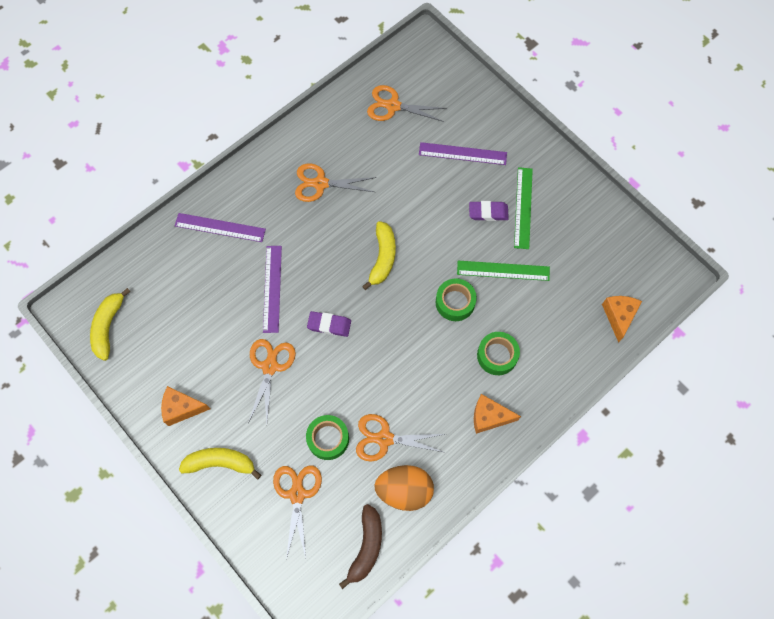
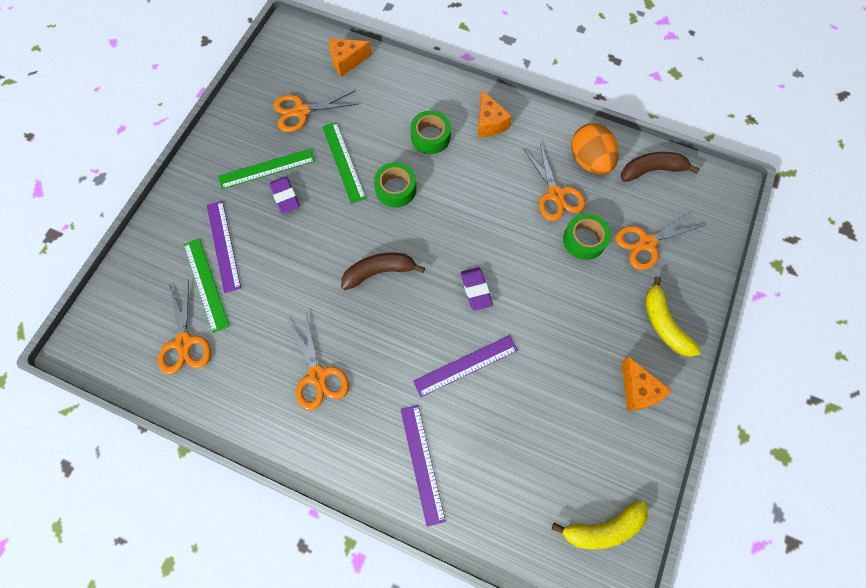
camera: 115 degrees left, 0 degrees up
(270, 366) = (548, 325): orange scissors -> orange scissors (301, 111)
(382, 258) = (379, 272): yellow banana -> brown banana
(434, 132) = (206, 284): none -> green ruler

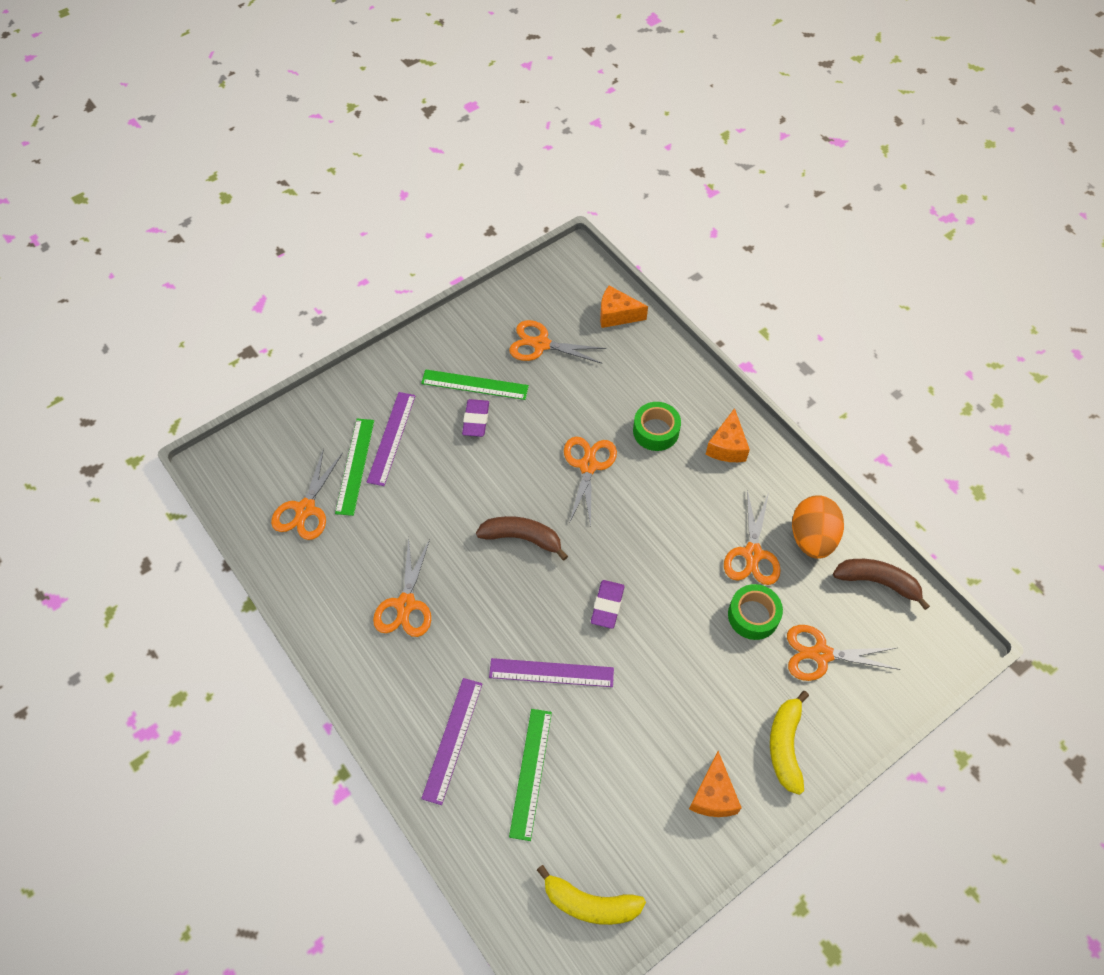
camera: 30 degrees right, 10 degrees down
(343, 161) = (552, 413): green ruler -> green ruler (531, 773)
(396, 189) = (588, 466): green tape -> orange scissors

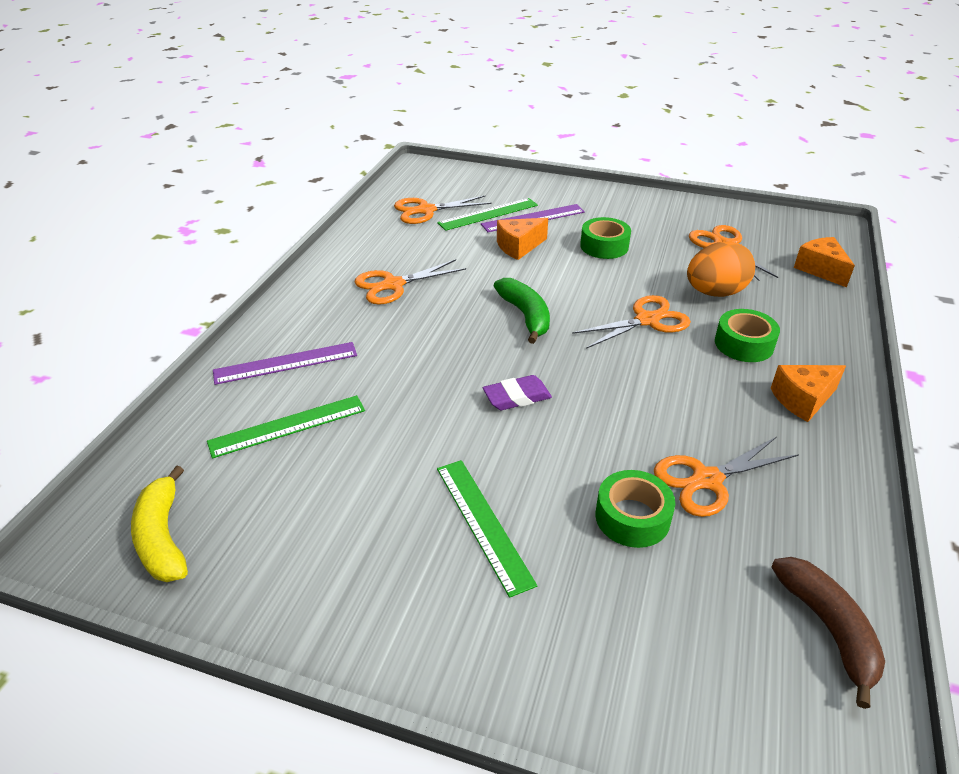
camera: 55 degrees right, 20 degrees down
(474, 385) = (635, 232): green ruler -> green ruler (483, 523)
(476, 420) = (604, 246): purple eraser -> green tape
(522, 538) = (525, 316): brown banana -> green banana
(551, 673) = (407, 392): purple ruler -> none
(713, 795) = (368, 589): orange cheese -> orange cheese (519, 247)
(785, 745) = (493, 635): yellow banana -> none
(812, 538) = (796, 525): orange egg -> orange egg (715, 293)
(821, 654) = (655, 613): orange scissors -> none

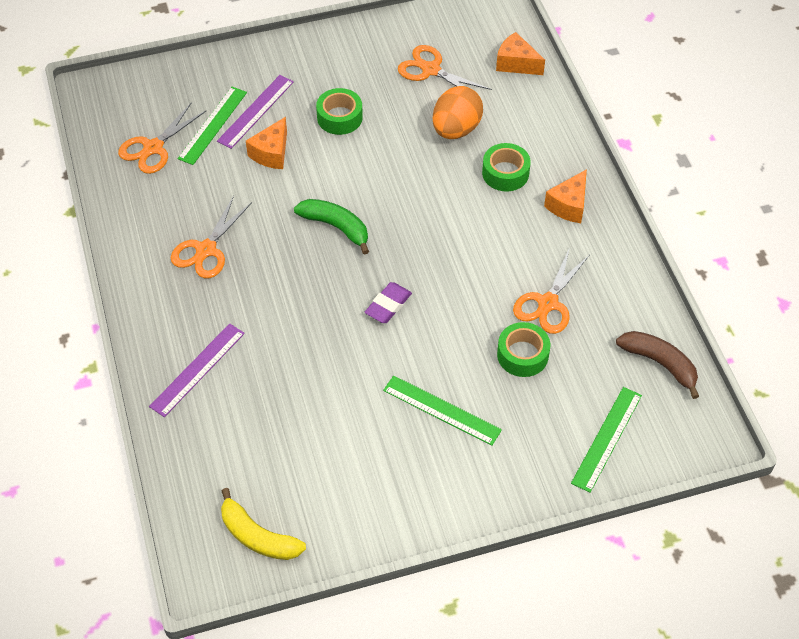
camera: 35 degrees left, 15 degrees up
(288, 426) = (254, 417): green ruler -> green ruler (607, 438)
(647, 320) = (426, 184): orange scissors -> none

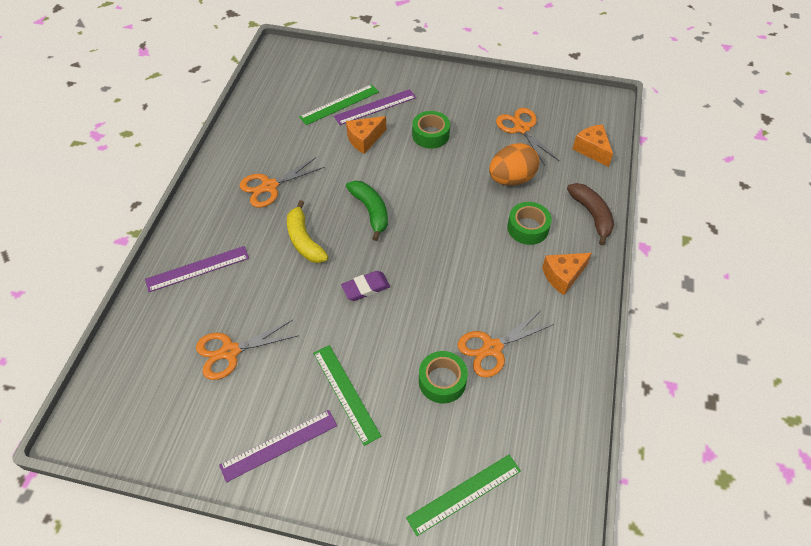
camera: 30 degrees right, 0 degrees up
(153, 148) = (289, 103): orange scissors -> orange scissors (230, 352)
(258, 536) = (137, 420): yellow banana -> yellow banana (304, 240)
(413, 485) = (279, 445): none -> purple ruler
(660, 363) = (556, 450): brown banana -> brown banana (592, 215)

